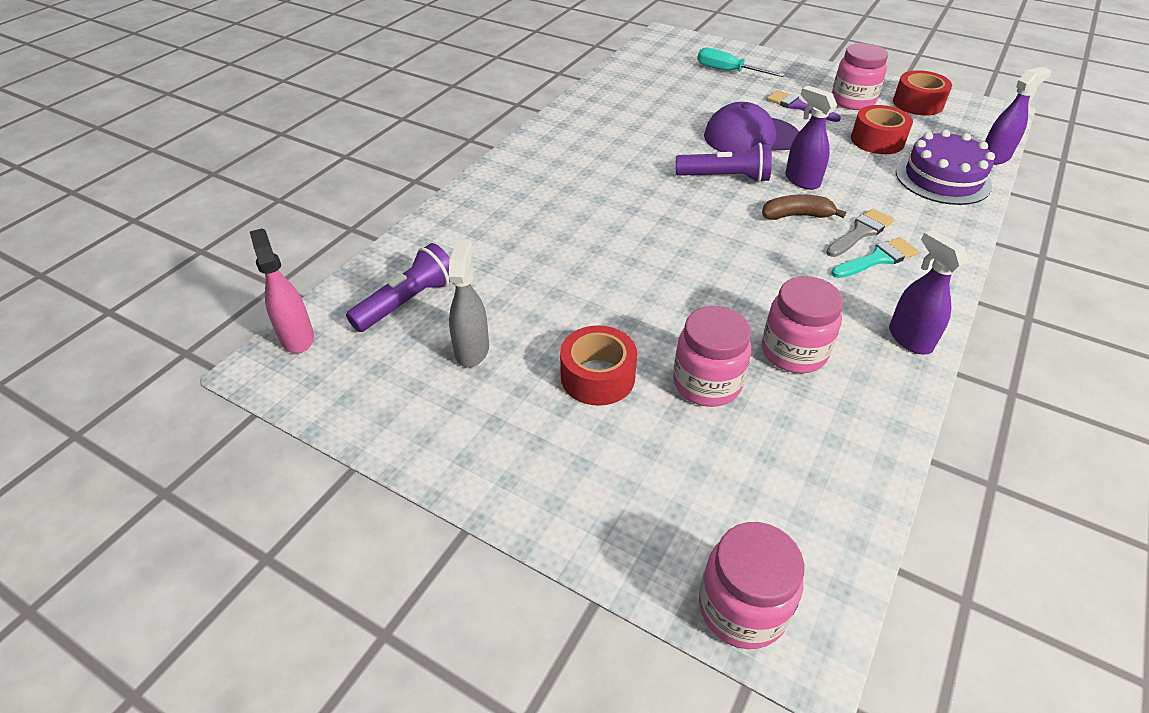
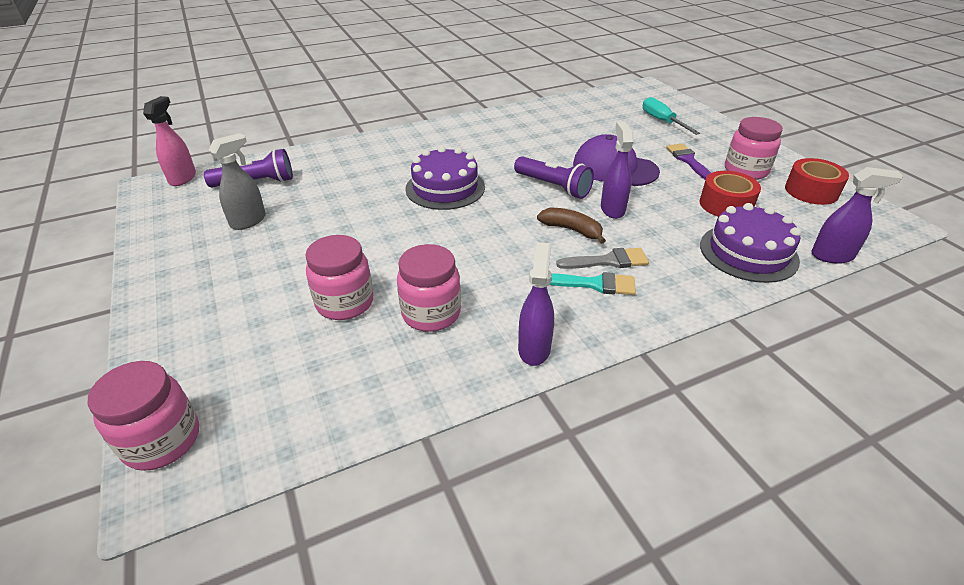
camera: 35 degrees right, 5 degrees down
(597, 377) = (289, 267): red tape -> none
(628, 220) = (445, 188): none -> purple cake

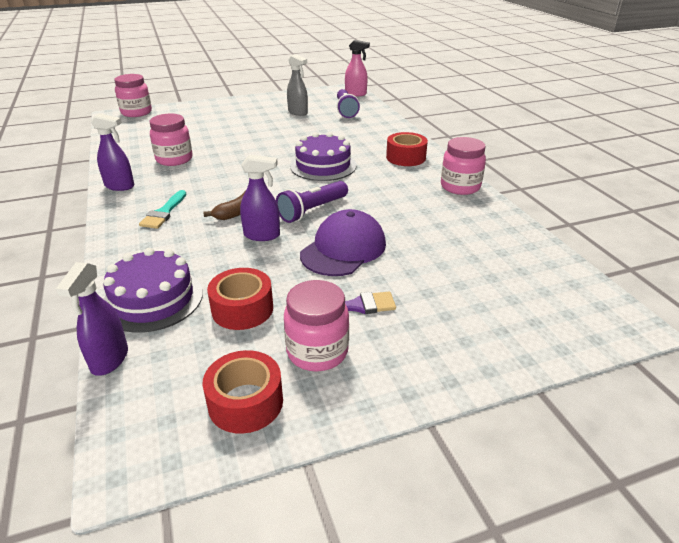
camera: 95 degrees right, 5 degrees down
(345, 303) = (200, 138): pink jar -> pink jar (460, 187)
(420, 143) = (406, 157): none -> red tape
(608, 261) = (187, 222): grey brush -> none
(662, 121) = (479, 310): turquoise screwdriver -> none

